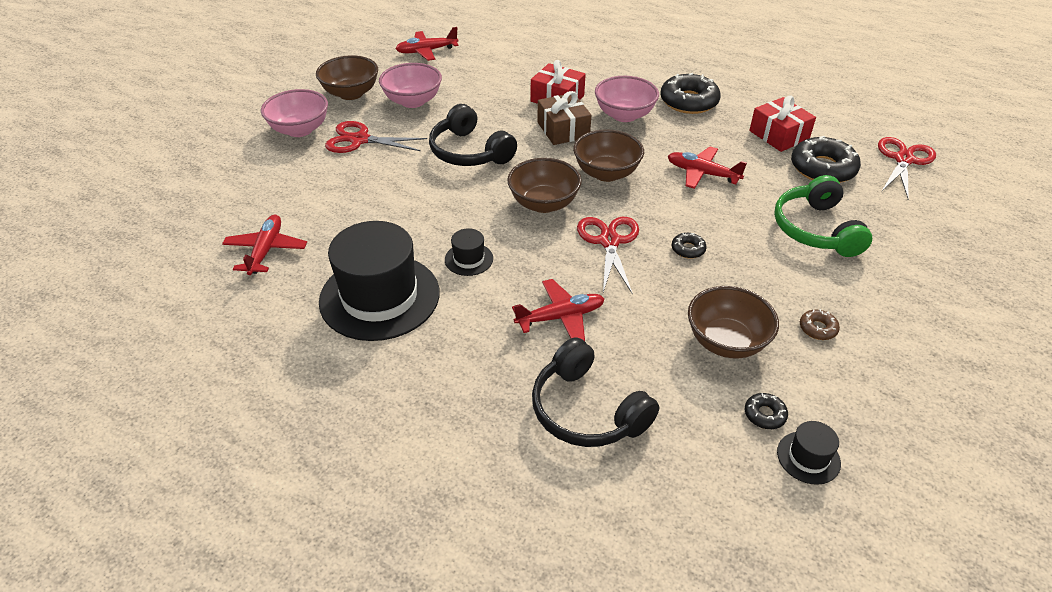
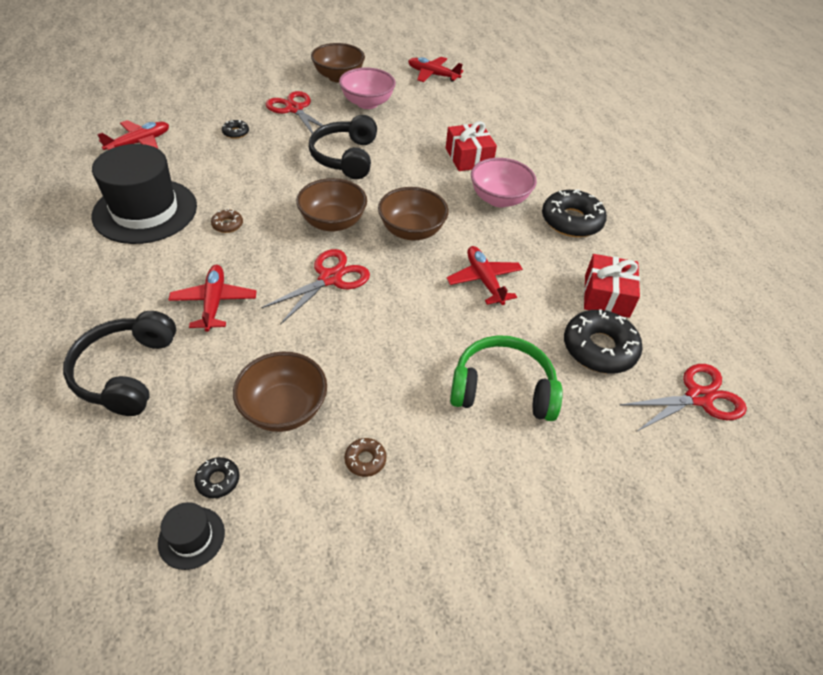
camera: 40 degrees right, 5 degrees up
(300, 130) = (272, 83): pink bowl -> none
(469, 259) = (227, 225): black hat -> brown donut
(560, 317) = (214, 302): red plane -> red plane turned 120 degrees counterclockwise
(563, 130) = (434, 181): brown gift -> none
(688, 249) = (374, 325): black donut -> black donut (236, 132)
(816, 229) = (502, 389): green headphones -> green headphones turned 60 degrees clockwise

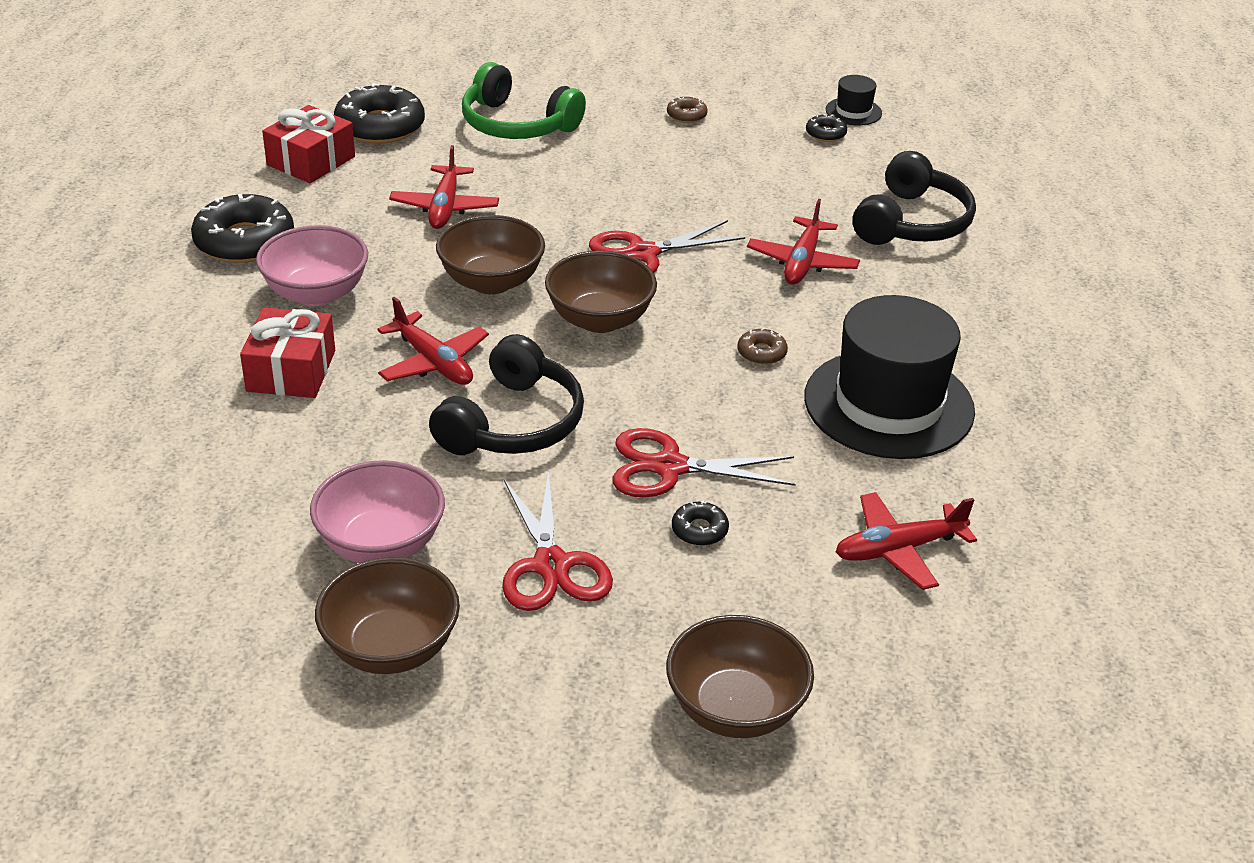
camera: 155 degrees left, 10 degrees down
(284, 409) = (749, 160): brown bowl -> brown bowl (735, 709)
(432, 75) = (154, 598): red plane -> red plane (433, 362)
(698, 397) = (328, 78): red scissors -> red scissors (669, 467)

